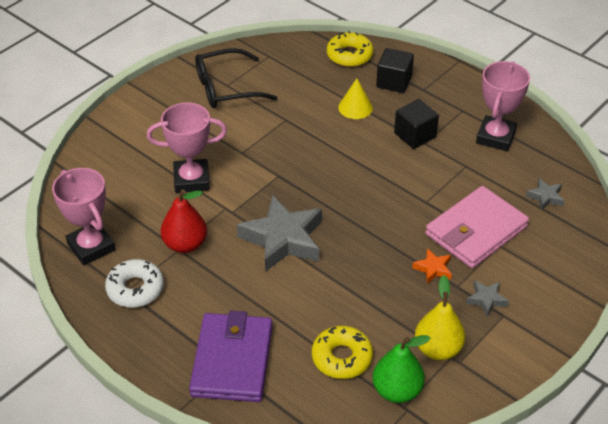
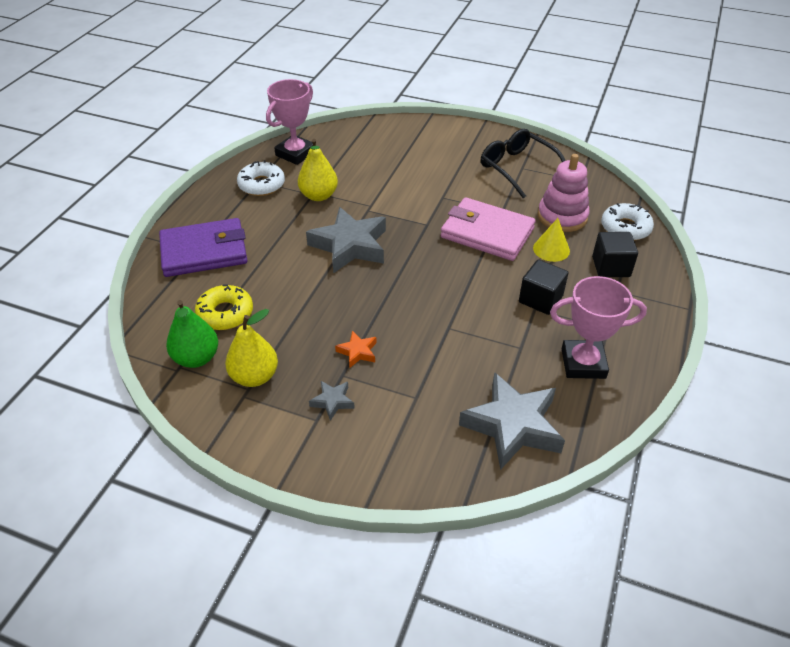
camera: 70 degrees right, 0 degrees up
(185, 244) = (319, 196): red pear -> yellow pear
(191, 180) = (393, 180): pink trophy -> none
(315, 85) = (562, 216): none -> pink stacking toy
(349, 55) = (625, 228): yellow donut -> white donut
(476, 230) = (427, 374): pink wallet -> pink wallet (487, 233)
(545, 197) = (512, 425): grey star -> grey star, size x2.23

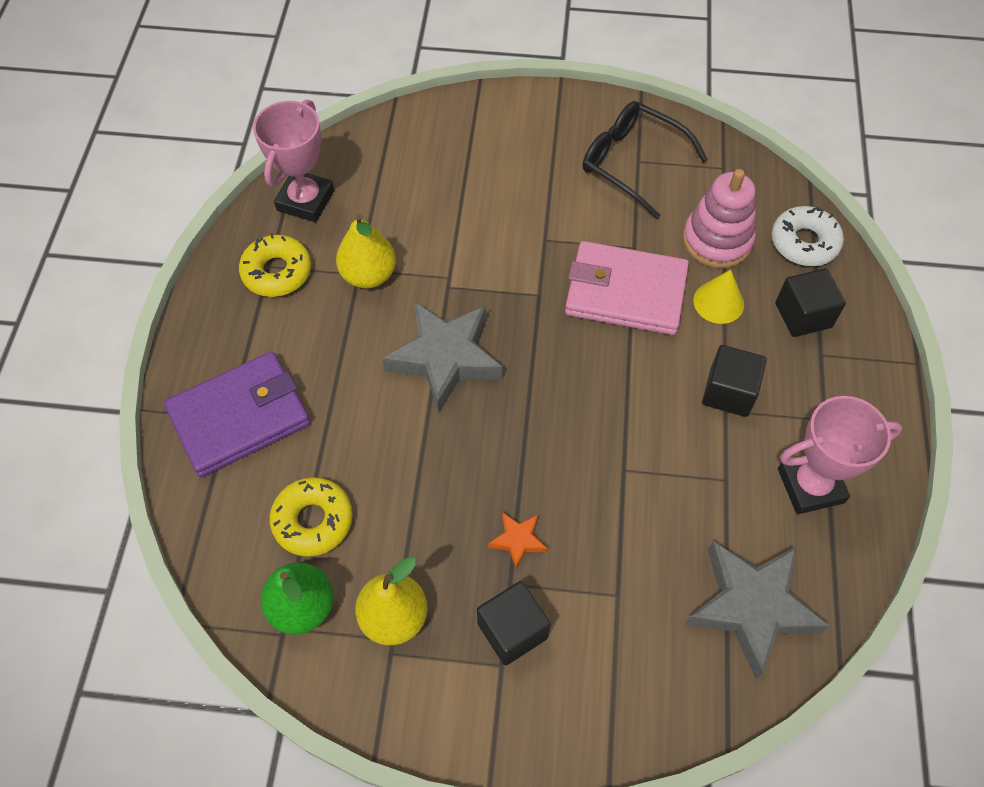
camera: 15 degrees left, 15 degrees up
(261, 185) = (277, 272): white donut -> yellow donut
(332, 401) = (512, 630): grey star -> black cube

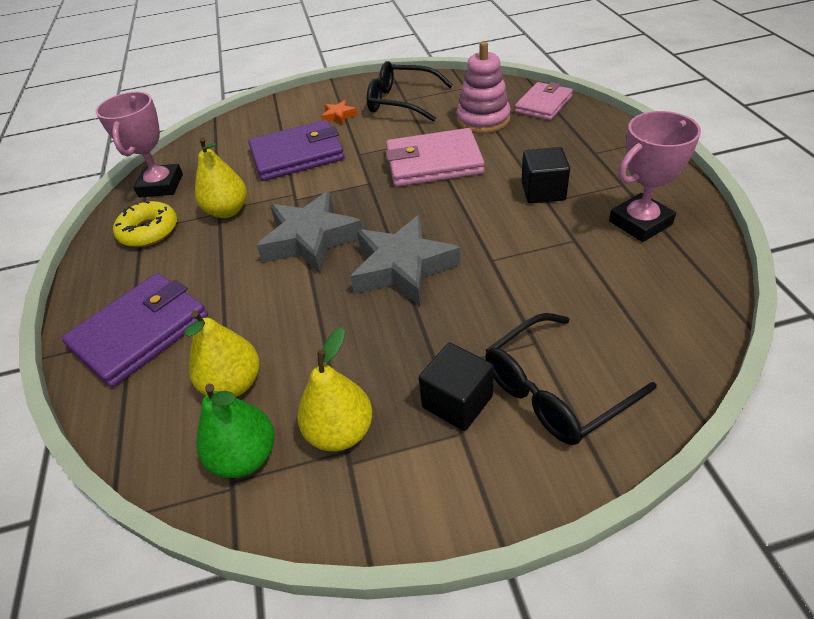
camera: 15 degrees left, 15 degrees down
(313, 520) = (233, 384): yellow donut -> yellow pear
(473, 212) = (297, 155): none -> purple wallet
(518, 540) = (428, 334): orange star -> orange star (339, 116)
(609, 657) = (555, 390): none -> black glasses
(718, 302) = (504, 148): yellow cone -> none
(751, 607) = (650, 311): grey star -> grey star (402, 267)
(803, 315) = (567, 137): black cube -> none
(804, 242) = (543, 104): white donut -> pink wallet

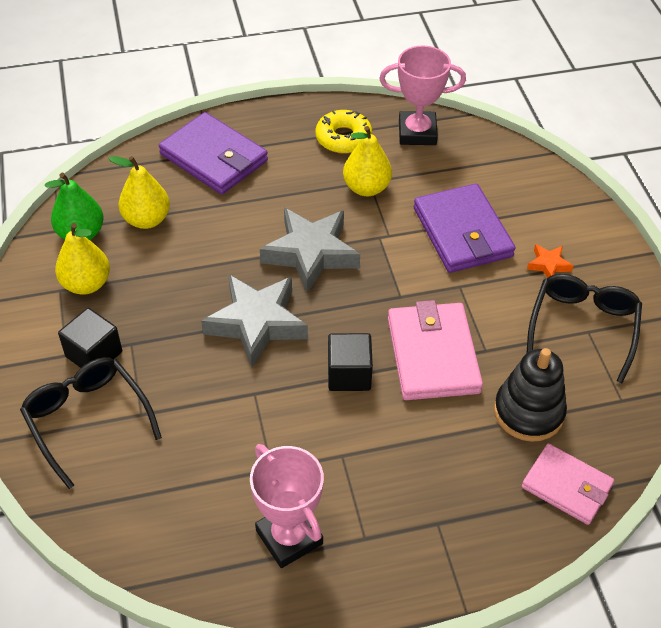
camera: 85 degrees right, 5 degrees up
(483, 120) = (528, 412): pink stacking toy -> black stacking toy
(543, 191) = (361, 454): black cube -> black cube (349, 374)

